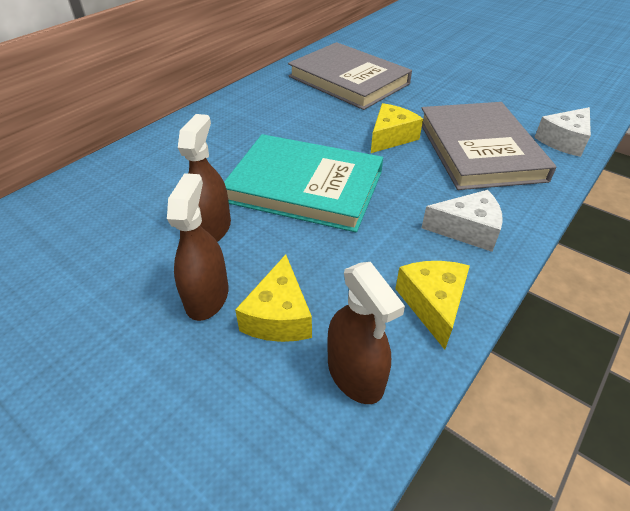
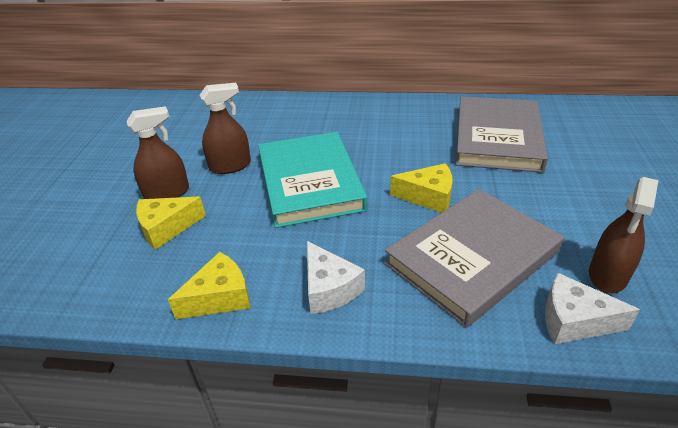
camera: 60 degrees right, 5 degrees down
(355, 374) = (132, 281): brown spray bottle -> brown spray bottle (608, 275)

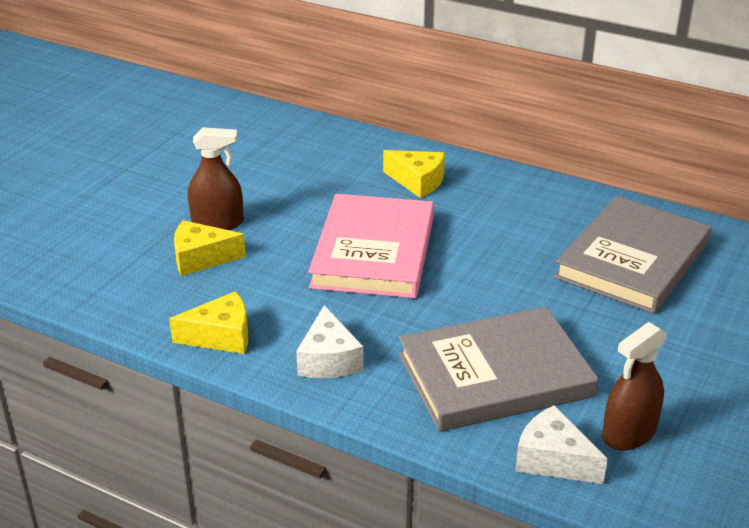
camera: 20 degrees right, 5 degrees down
(230, 166) = (298, 210): brown spray bottle -> none
(310, 182) = (374, 252): turquoise book -> pink book
(428, 197) = (495, 302): yellow cheese -> yellow cheese (417, 181)

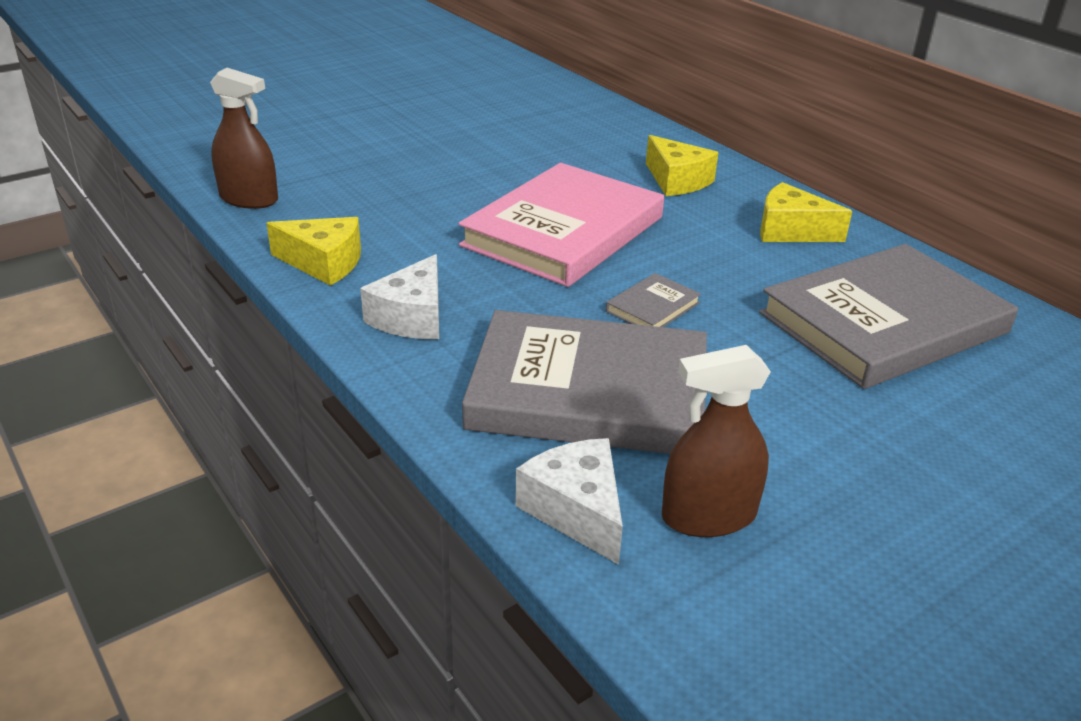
camera: 25 degrees right, 0 degrees up
(201, 258) = (377, 191): yellow cheese -> yellow cheese (791, 231)
(217, 223) = (425, 166): brown spray bottle -> brown spray bottle (249, 199)
(484, 296) = (652, 307): none -> grey book

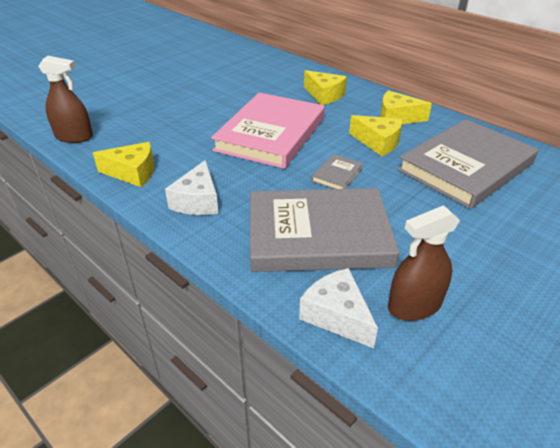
camera: 10 degrees left, 5 degrees up
(742, 266) = (378, 142): none -> yellow cheese

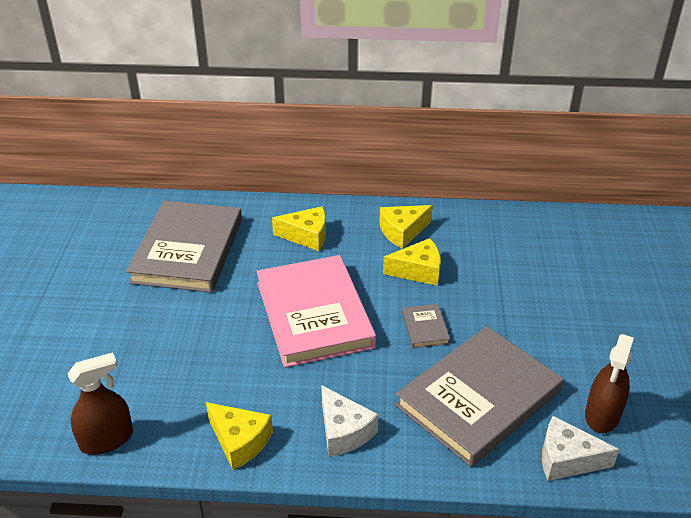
camera: 40 degrees left, 0 degrees up
(133, 173) = (239, 441): yellow cheese -> yellow cheese turned 75 degrees clockwise
(466, 167) = (509, 260): grey book -> grey book (188, 250)

